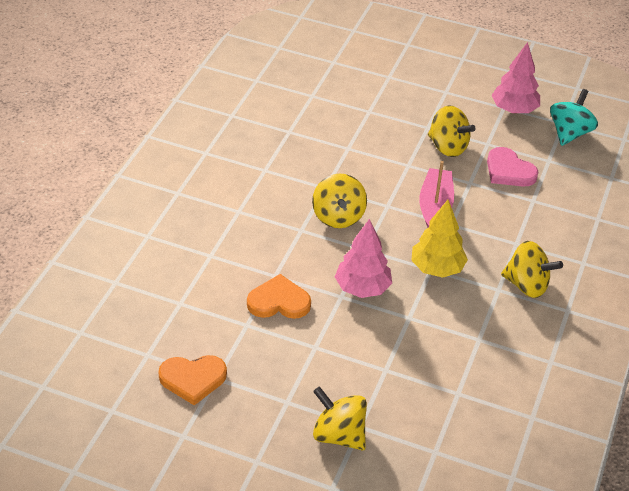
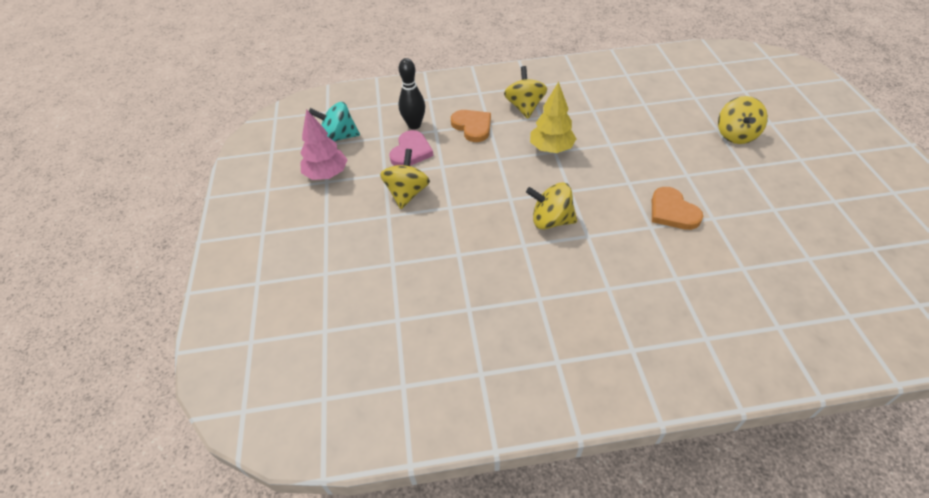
camera: 115 degrees left, 5 degrees up
(193, 379) = (792, 220): orange heart -> orange heart (472, 127)
(338, 217) = (551, 220): yellow spinning top -> yellow spinning top turned 135 degrees counterclockwise
(362, 288) = (609, 175): pink tree -> none
(435, 207) = (487, 173): pink boat -> none
(553, 189) = (414, 125): none -> black bowling pin

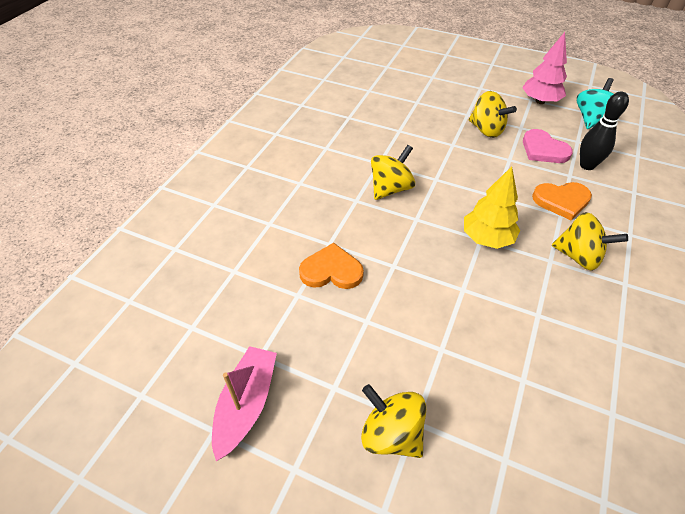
camera: 120 degrees right, 0 degrees up
(804, 196) = (246, 404): none -> pink boat

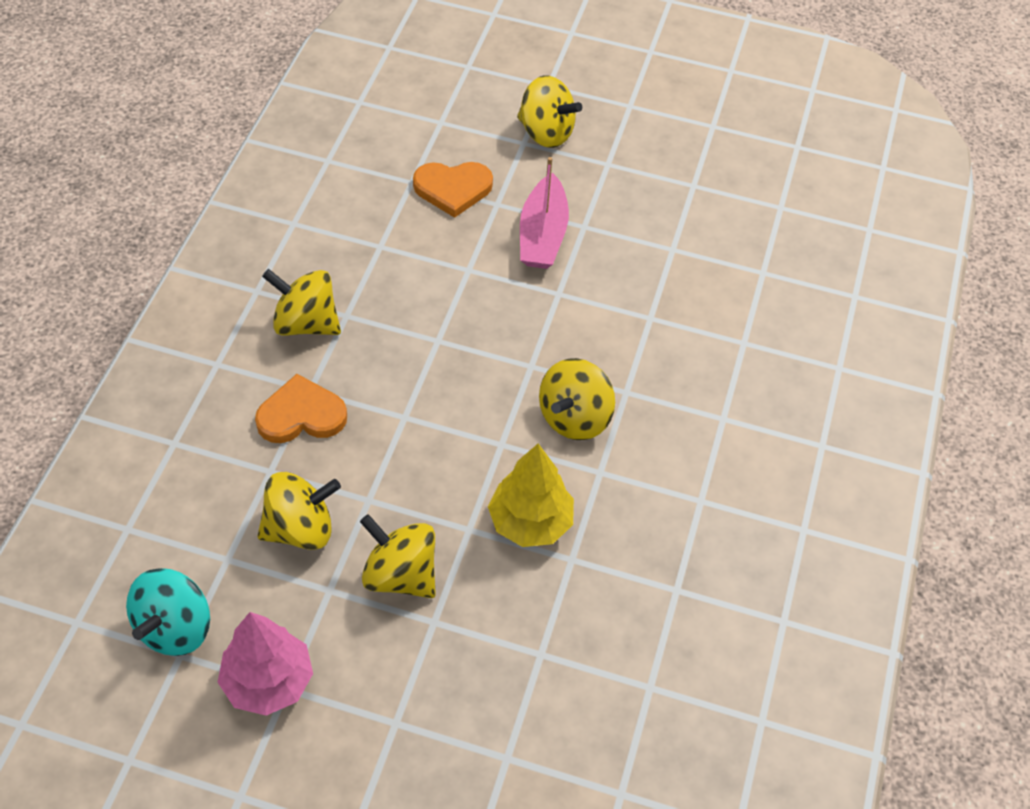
camera: 170 degrees right, 5 degrees up
(246, 404) = (690, 145): pink boat -> pink boat (542, 235)
(331, 270) = (638, 280): orange heart -> orange heart (453, 189)
(487, 238) = (429, 341): yellow tree -> yellow tree (530, 522)
(543, 150) = (300, 529): pink heart -> yellow spinning top
(587, 165) = (232, 496): black bowling pin -> none

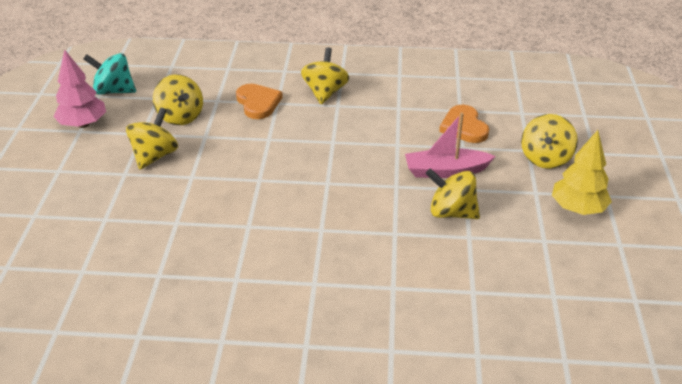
camera: 80 degrees right, 15 degrees down
(530, 522) = (201, 200): yellow tree -> yellow tree (577, 209)
(574, 418) = (290, 208): yellow spinning top -> yellow spinning top (451, 212)

